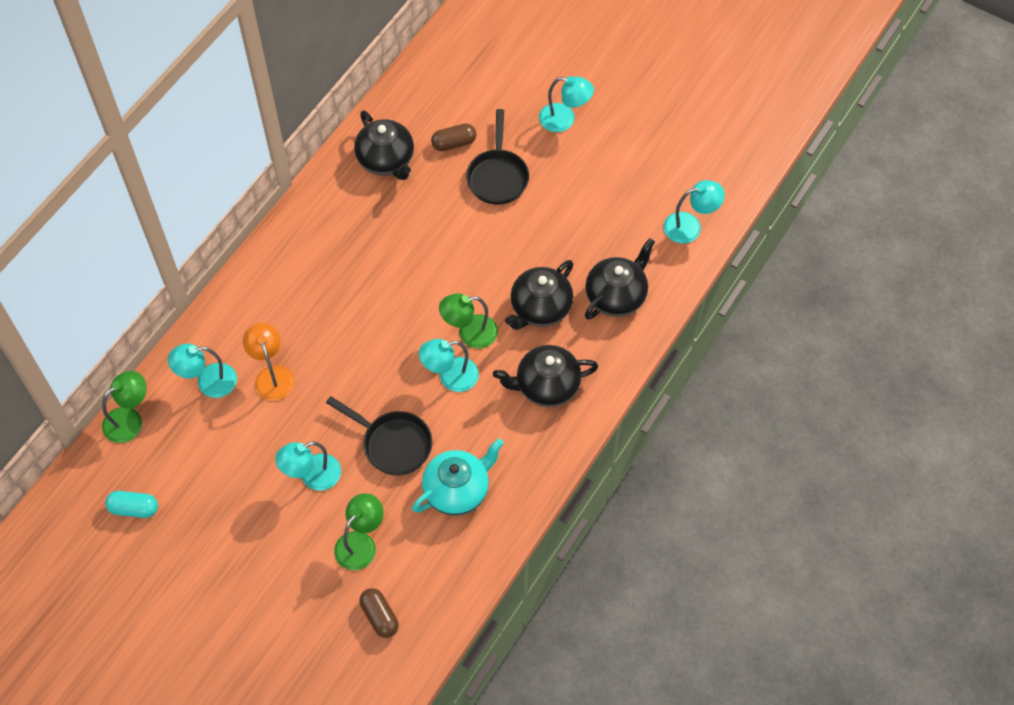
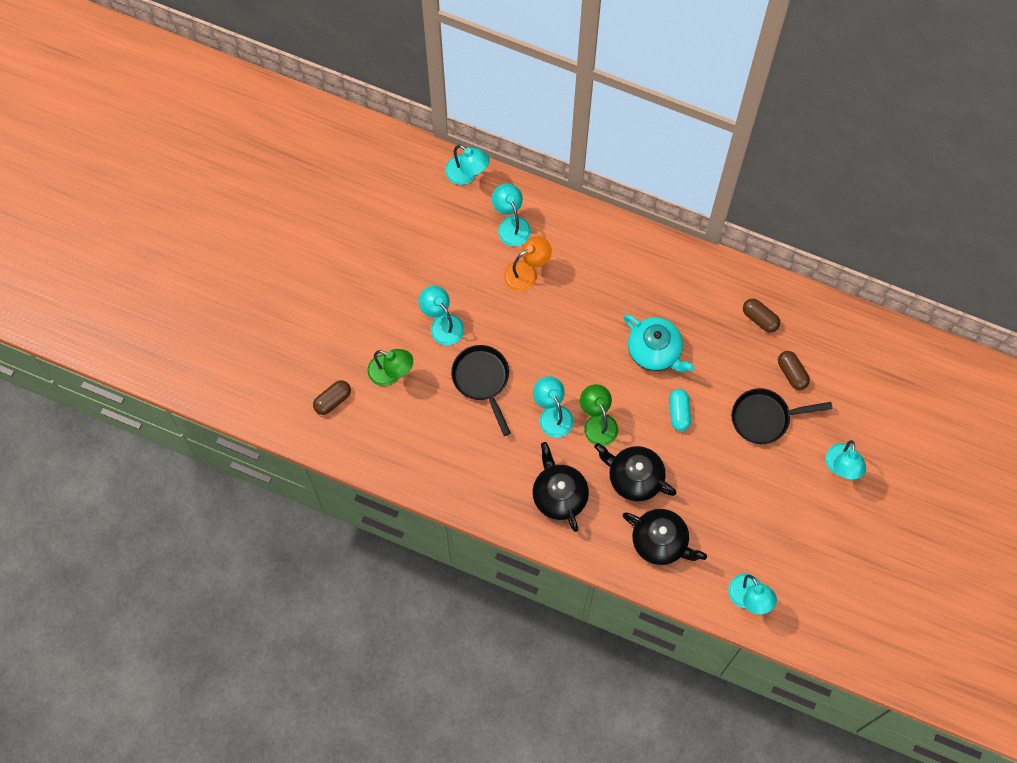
camera: 80 degrees right, 10 degrees up
(130, 419) = (467, 174): green lamp -> turquoise lamp
(134, 508) = (392, 198): turquoise capsule -> turquoise capsule (679, 412)
(386, 160) = (760, 318): black teapot -> brown capsule
(392, 444) = (482, 380): black pan -> black pan turned 135 degrees clockwise
(457, 490) = (450, 439): turquoise teapot -> turquoise teapot (655, 351)

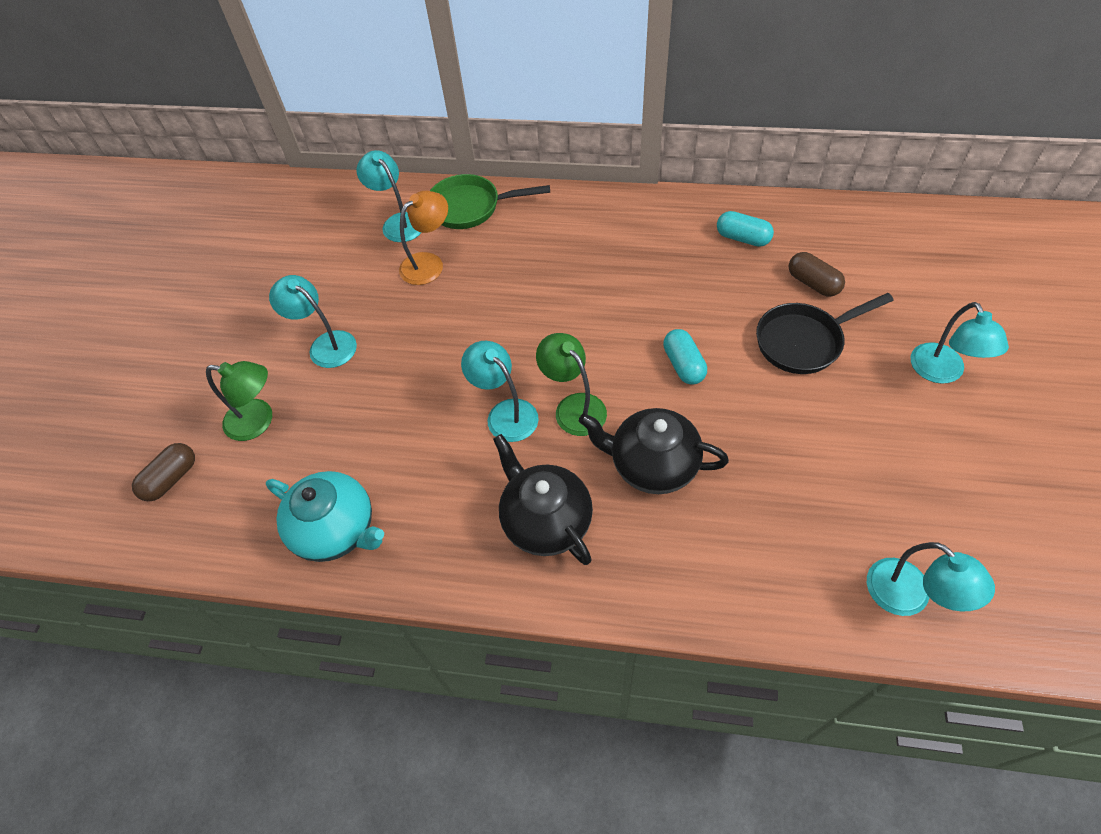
camera: 10 degrees left, 15 degrees down
(467, 174) = (334, 190): turquoise lamp -> none
(482, 380) = (393, 396): black pan -> none
(569, 226) = (470, 207): none -> green pan
(655, 351) = (622, 304): turquoise teapot -> turquoise teapot (336, 530)
(660, 542) = (728, 547): black teapot -> none
(760, 318) = (742, 238): brown capsule -> turquoise capsule

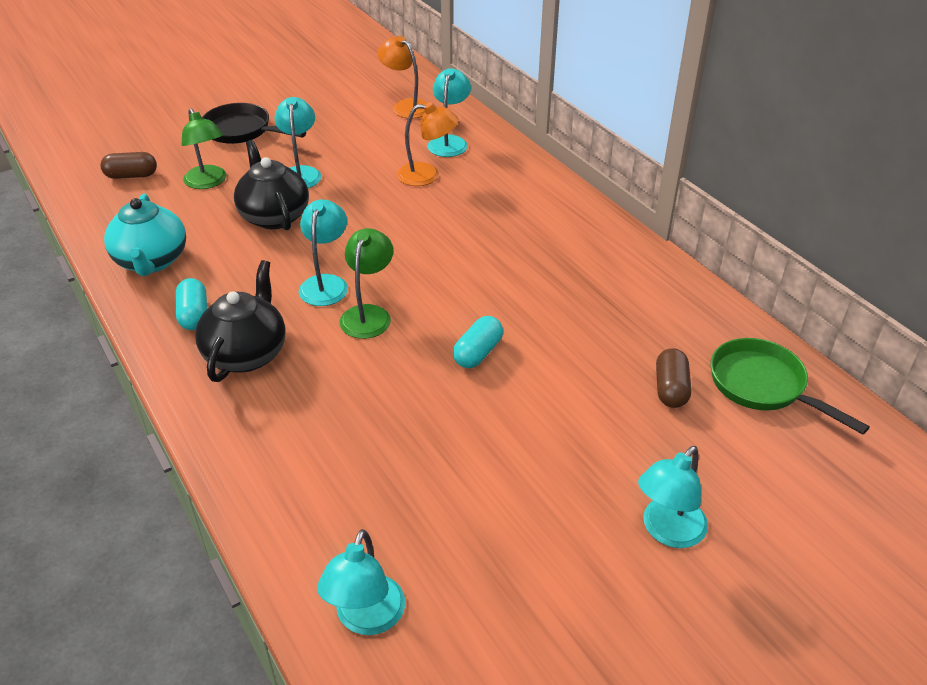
camera: 45 degrees right, 15 degrees down
(311, 218) = (405, 106): none -> orange lamp
(470, 207) = (507, 164): green pan -> green pan (763, 386)
(652, 465) = (354, 385): black teapot -> black teapot (274, 216)
(742, 238) = (668, 319): turquoise capsule -> turquoise capsule (194, 315)
(804, 341) = (591, 415): black pan -> black pan (242, 131)

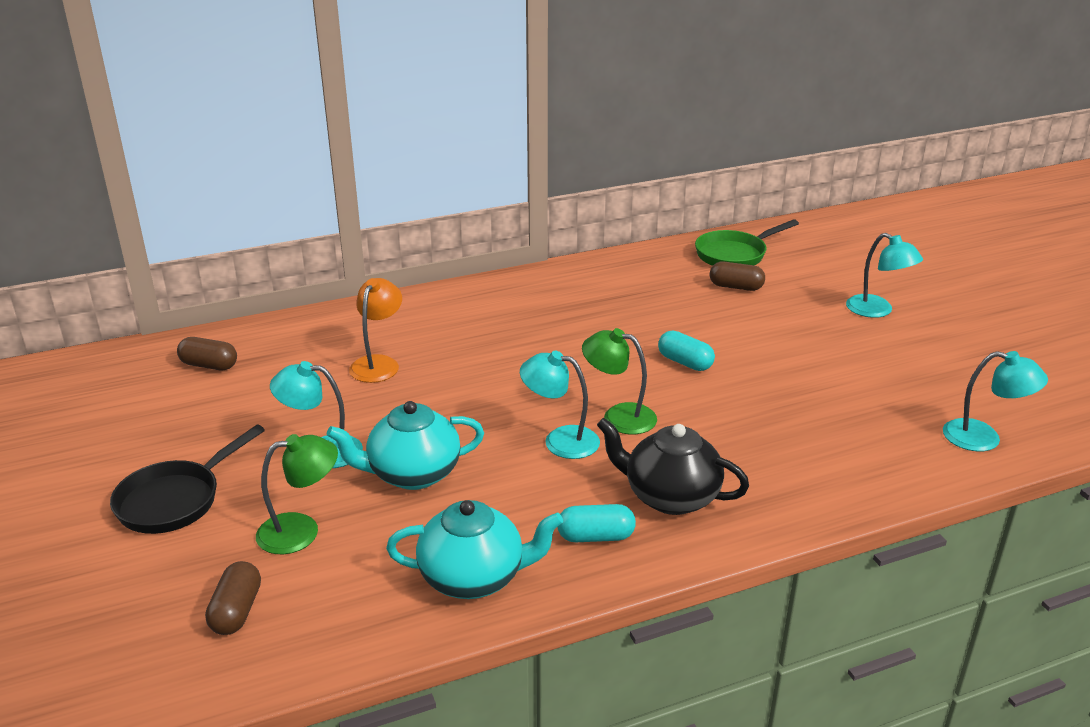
camera: 80 degrees left, 10 degrees down
(274, 216) = (412, 474): black teapot -> turquoise teapot
(405, 106) = (209, 365): orange lamp -> brown capsule
(449, 142) = (315, 344): turquoise lamp -> none

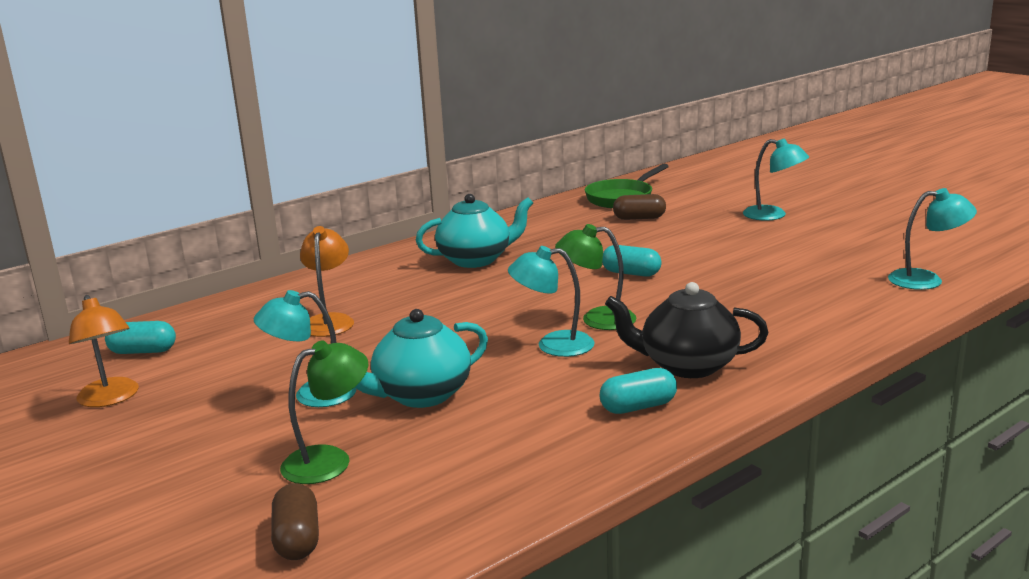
camera: 15 degrees left, 10 degrees down
(161, 415) = (111, 399): none -> orange lamp
(175, 500) = (168, 463): black pan -> none
(209, 365) = (143, 351): brown capsule -> turquoise capsule
(473, 578) = (539, 460): turquoise teapot -> turquoise teapot (475, 260)

